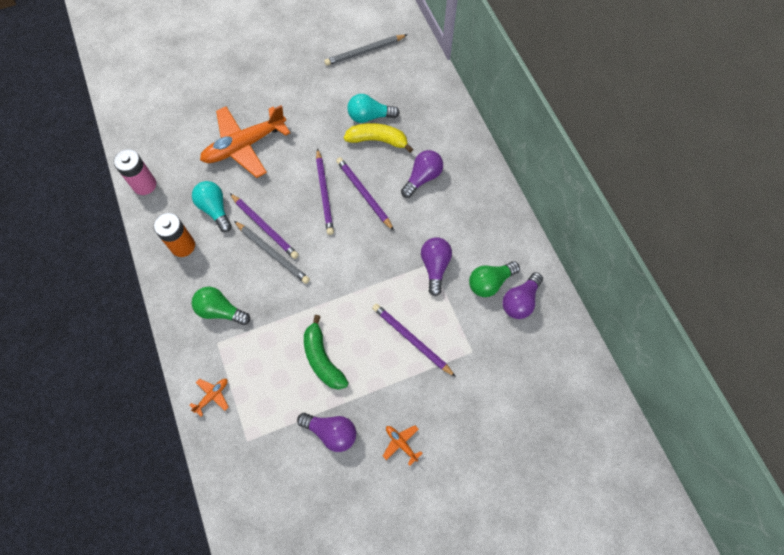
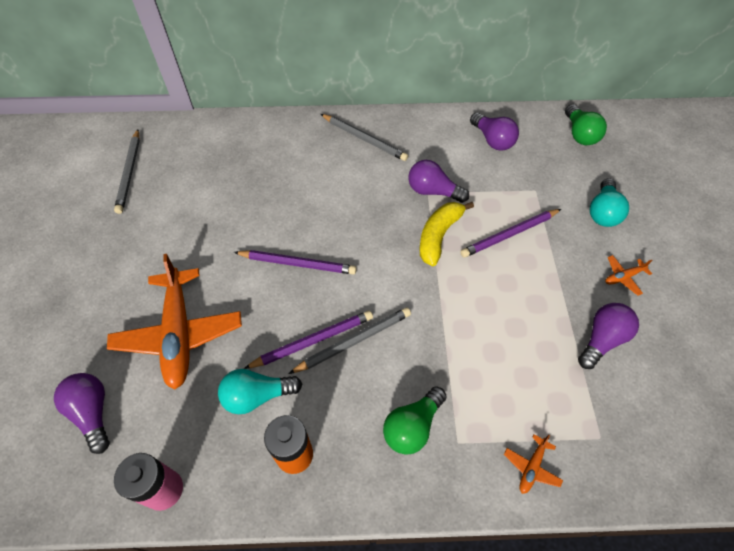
camera: 70 degrees left, 10 degrees down
(212, 395) = (531, 467): orange plane -> orange plane turned 120 degrees counterclockwise
(322, 359) = (511, 324): green banana -> none
(364, 194) = (318, 226): purple pencil -> none
(369, 116) = (220, 193): turquoise light bulb -> turquoise light bulb (602, 212)
(378, 140) = (256, 194): yellow banana -> yellow banana (439, 236)
(422, 178) = (324, 171): purple light bulb -> purple light bulb (93, 413)
(472, 195) = (364, 139): none -> grey pencil
(490, 282) = (466, 155): green light bulb -> green light bulb (579, 134)

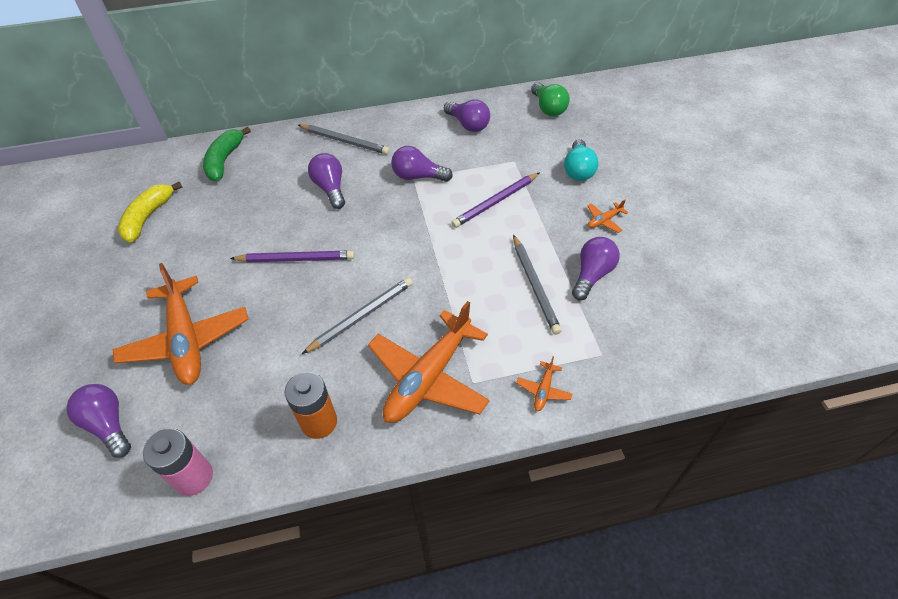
camera: 10 degrees left, 5 degrees down
(129, 172) = (109, 205): grey pencil -> grey pencil (534, 285)
(244, 141) = (224, 160): none -> green banana
(257, 396) = (274, 379): turquoise light bulb -> none
(313, 341) = (321, 323): purple pencil -> none
(343, 190) = (330, 188): none -> purple light bulb
(412, 426) = (428, 377): green light bulb -> orange plane
(439, 236) = (429, 213): yellow banana -> yellow banana (148, 217)

